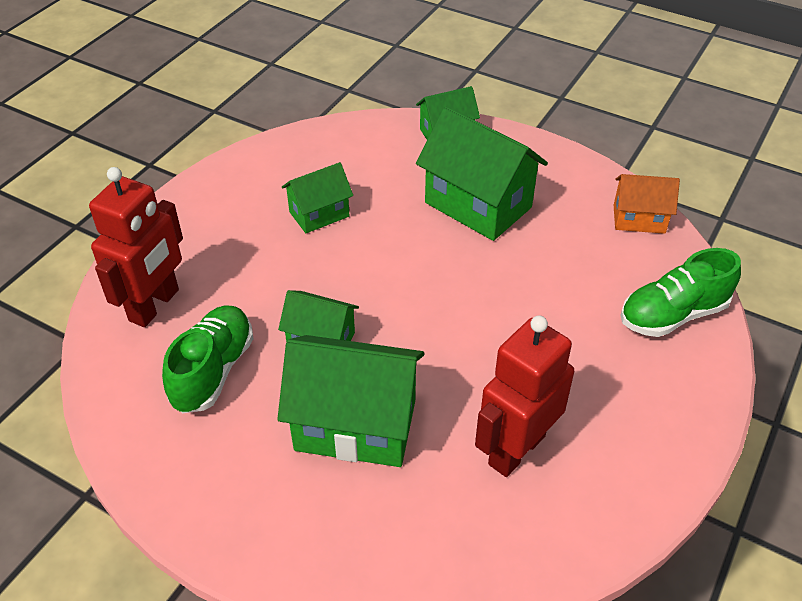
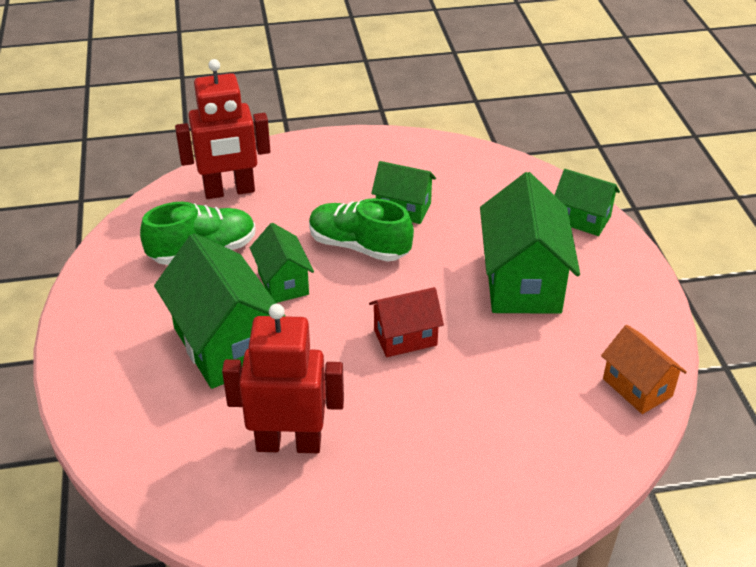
camera: 50 degrees right, 5 degrees down
(468, 305) = (405, 337): none -> red house
(673, 315) = (543, 469): green shoe -> green shoe (359, 246)

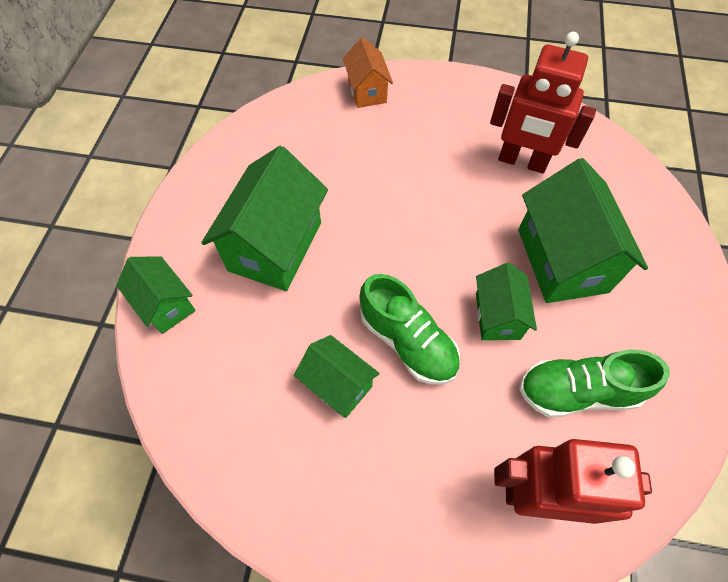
camera: 160 degrees left, 20 degrees up
(405, 337) = (405, 221): red house -> none
(637, 387) = (256, 132): orange house -> orange house (367, 91)

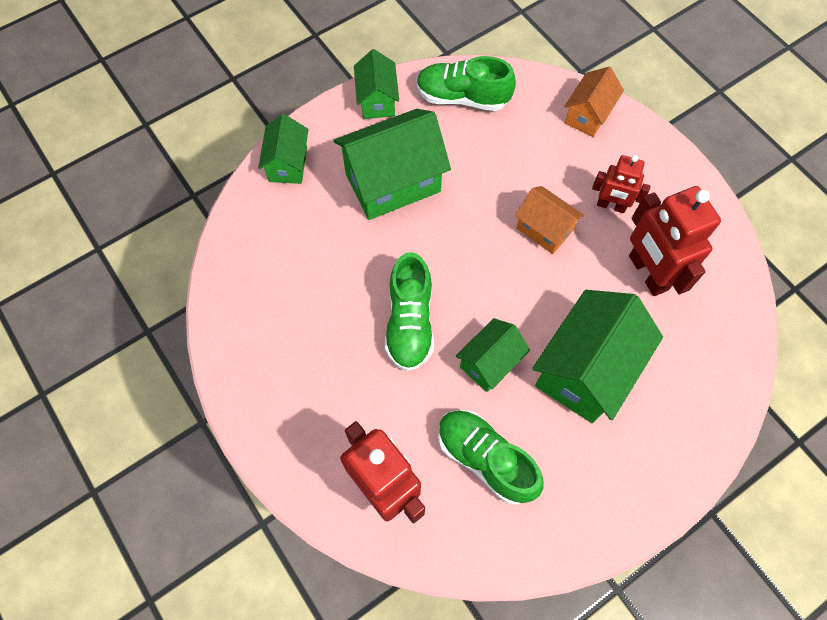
camera: 45 degrees right, 5 degrees up
(263, 144) = (462, 97): none -> green shoe
(338, 385) = (337, 308): green house -> green house (377, 100)
(425, 188) = (544, 229): none -> orange house
(449, 137) = (611, 206): none -> red robot

